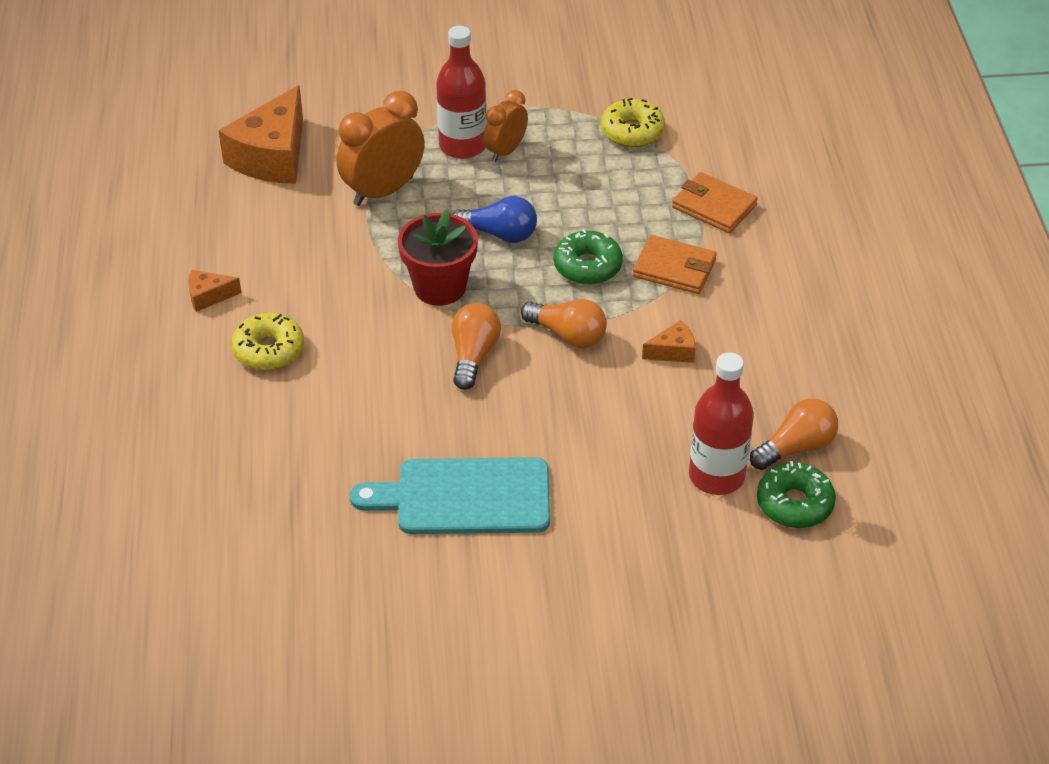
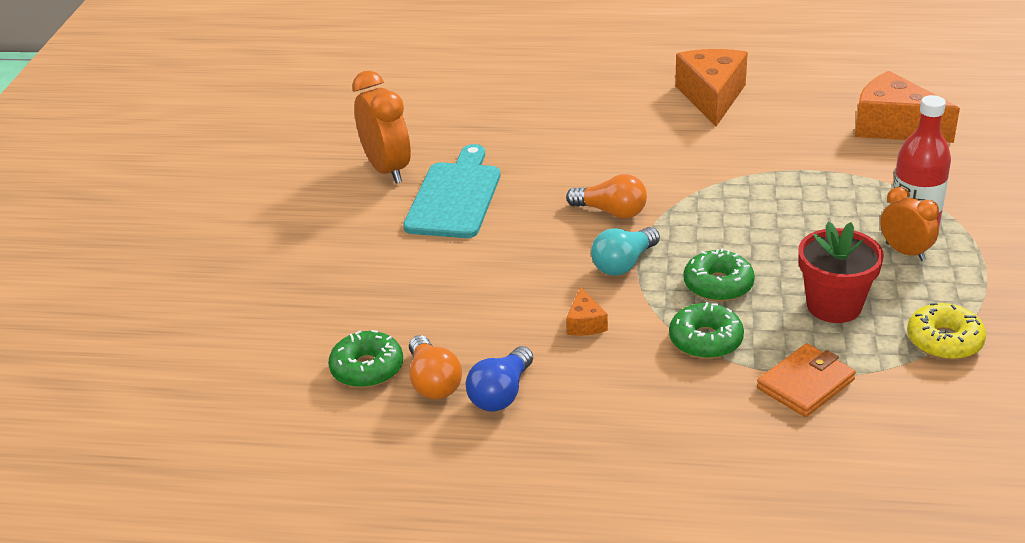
camera: 105 degrees right, 10 degrees down
(208, 296) = (712, 97): orange cheese -> orange cheese, size x2.20
(269, 350) = (644, 120): yellow donut -> none
(383, 191) = (842, 179): orange clock -> orange clock (387, 170)
(440, 287) = (703, 201): red flower pot -> red flower pot (834, 306)
(499, 234) = (773, 238): blue light bulb -> blue light bulb (501, 394)
(568, 335) = (624, 264): orange light bulb -> turquoise light bulb
(674, 268) = (705, 340): orange wallet -> green donut
(716, 476) = (420, 327): red bottle -> none

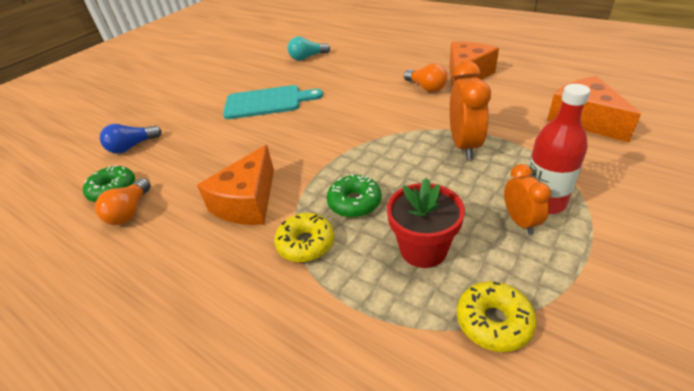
camera: 30 degrees right, 5 degrees up
(387, 170) = (252, 81): orange clock -> orange clock (464, 145)
(455, 197) = (267, 102): turquoise cutting board -> turquoise cutting board turned 45 degrees clockwise
(501, 394) = (151, 234): blue light bulb -> blue light bulb (132, 147)
(585, 323) = (247, 202): orange cheese -> orange cheese, size x2.20
(611, 212) = (338, 132): orange light bulb -> orange light bulb (426, 87)
(624, 264) = (311, 168): turquoise light bulb -> turquoise light bulb (307, 57)
(705, 340) = (306, 243): green donut -> yellow donut
(805, 384) = (340, 314): orange wallet -> none

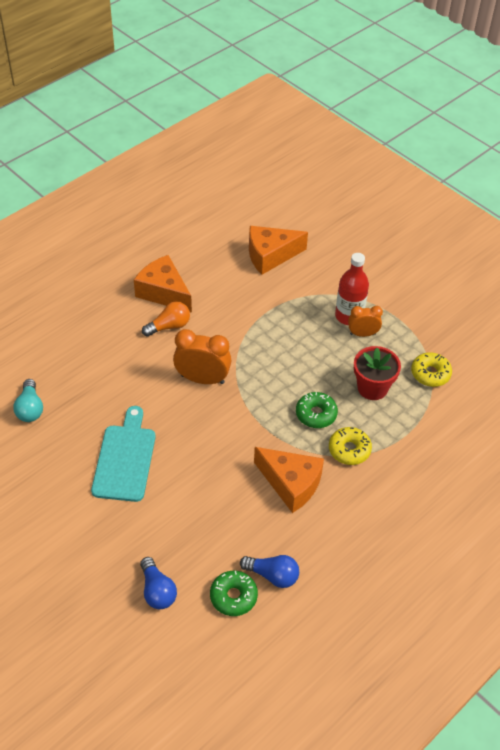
camera: 85 degrees left, 10 degrees up
(130, 211) = (272, 575): orange light bulb -> blue light bulb
(464, 145) = (272, 332): orange clock -> orange clock (202, 379)

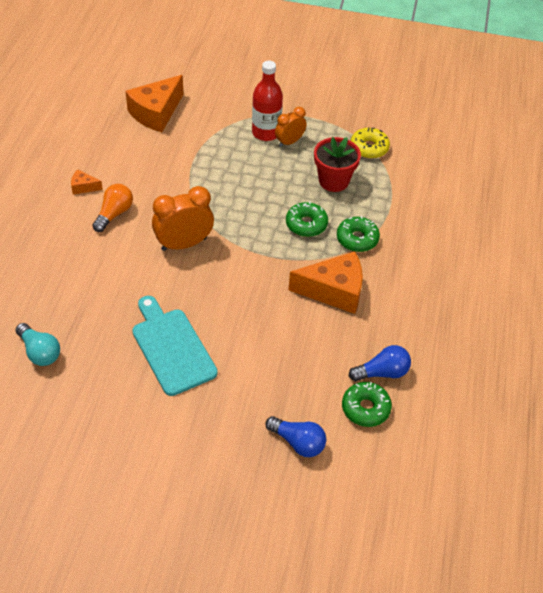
camera: 35 degrees left, 0 degrees up
(163, 292) = (83, 187): orange cheese -> orange cheese, size x0.45
(349, 450) = (357, 239): yellow donut -> green donut

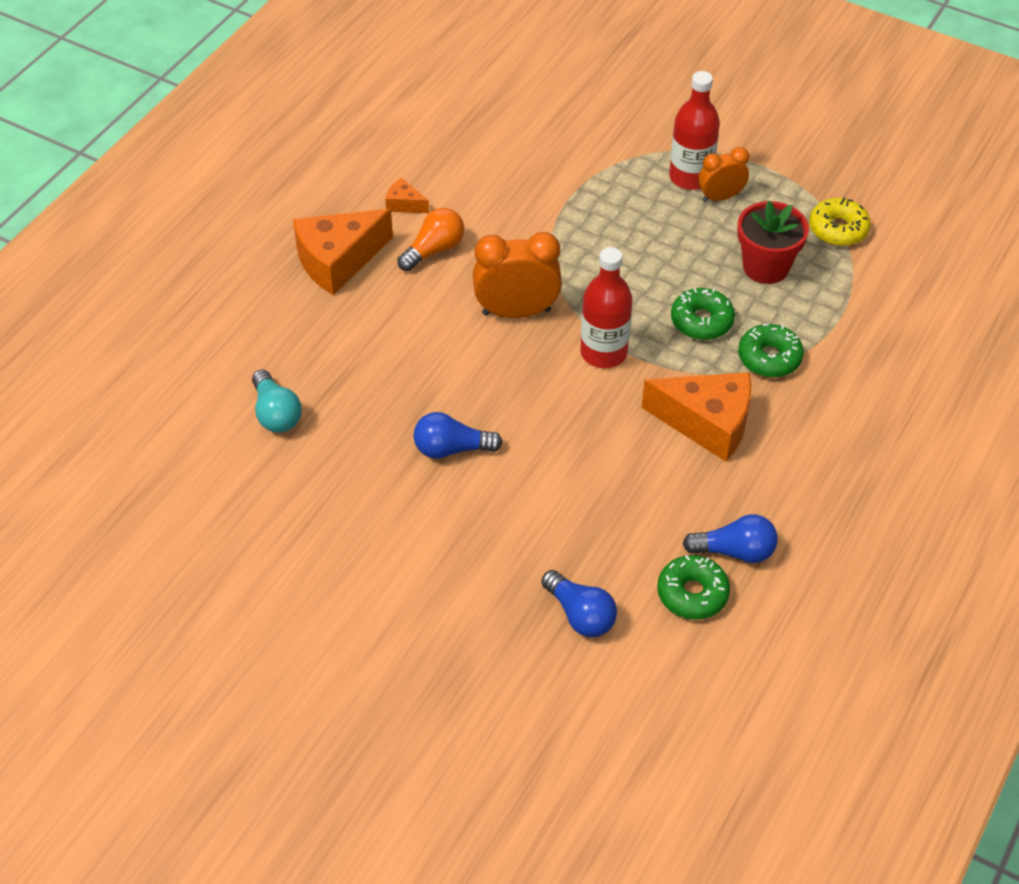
camera: 20 degrees right, 0 degrees up
(156, 113) = (540, 118): orange cheese -> orange cheese (338, 261)
(172, 348) = (451, 449): turquoise cutting board -> blue light bulb
(251, 259) = (603, 353): none -> red bottle

